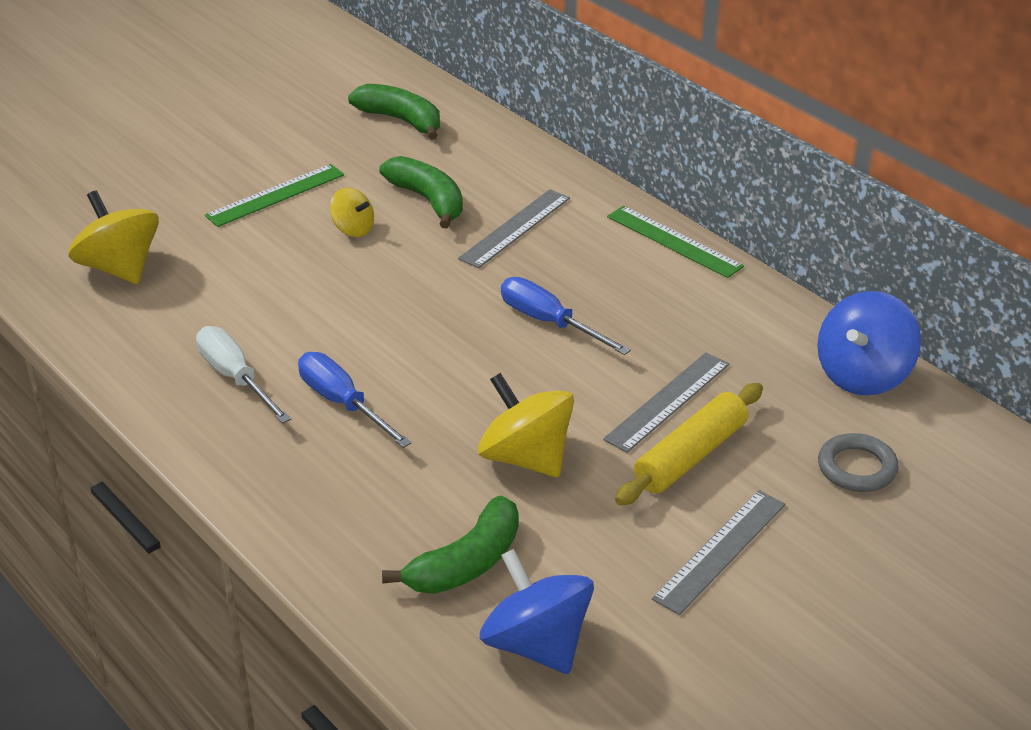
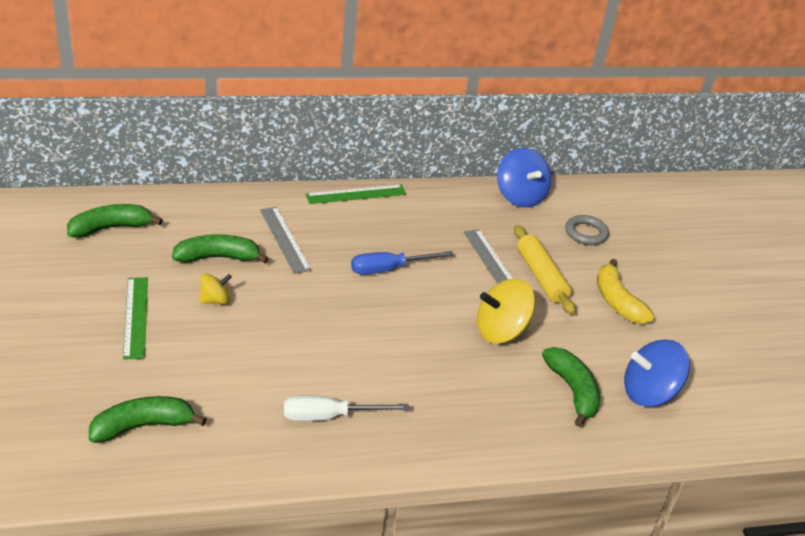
camera: 65 degrees left, 0 degrees up
(119, 268) = (143, 426): yellow spinning top -> green banana
(342, 403) = (396, 380): blue screwdriver -> none
(720, 551) = (617, 301): grey ruler -> yellow banana

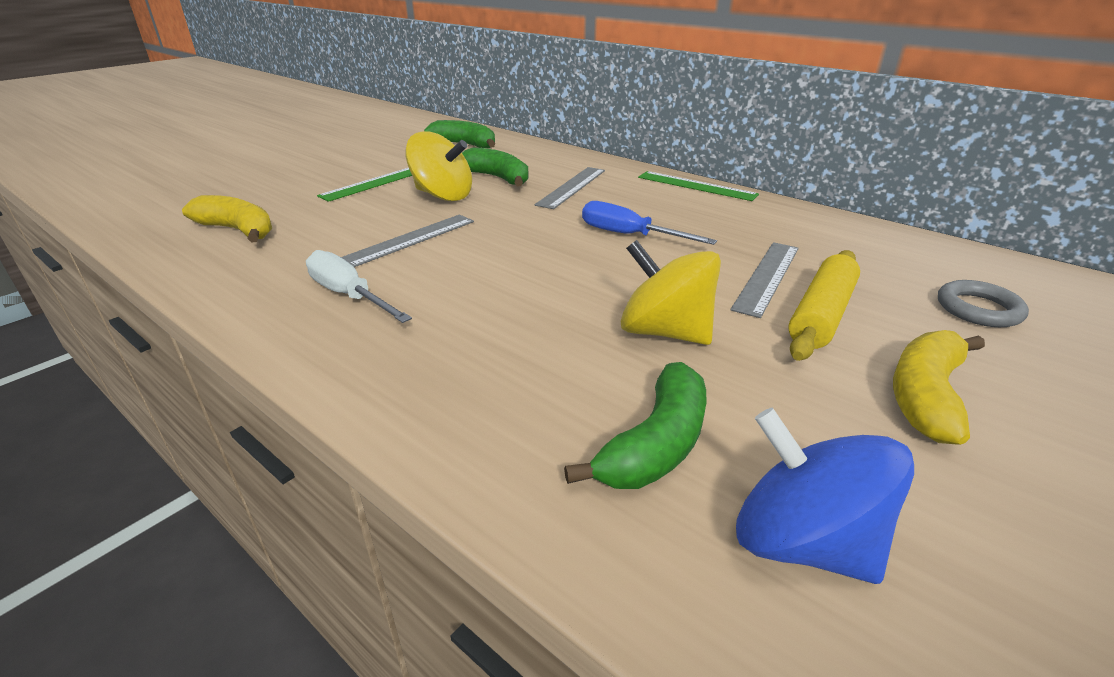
camera: 55 degrees right, 5 degrees down
(143, 426) = (238, 230): green banana -> yellow banana
(215, 300) = (443, 195): yellow spinning top -> yellow spinning top, size x1.80
(277, 354) = (410, 239): none -> grey ruler
(520, 197) = (911, 246): blue spinning top -> none

